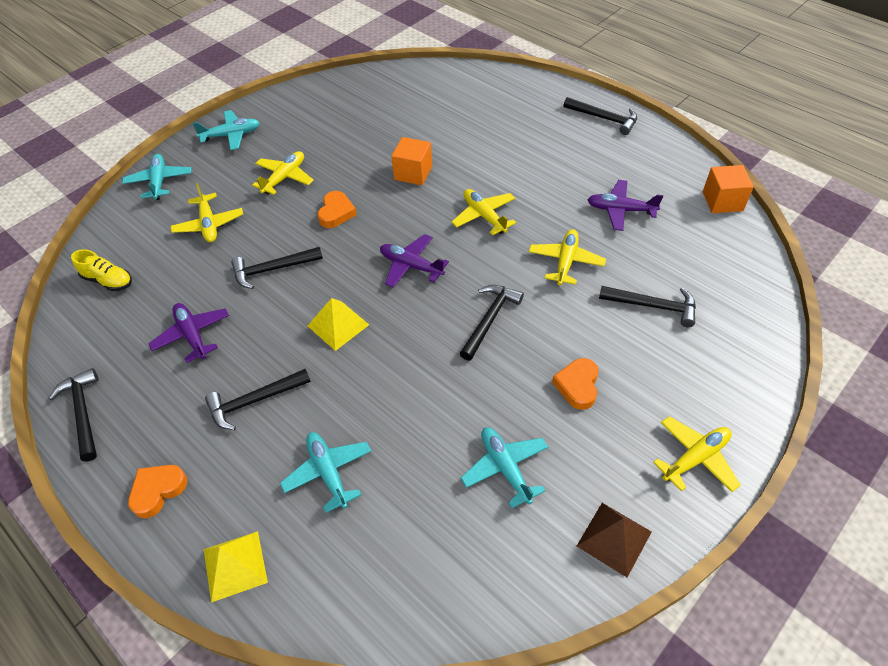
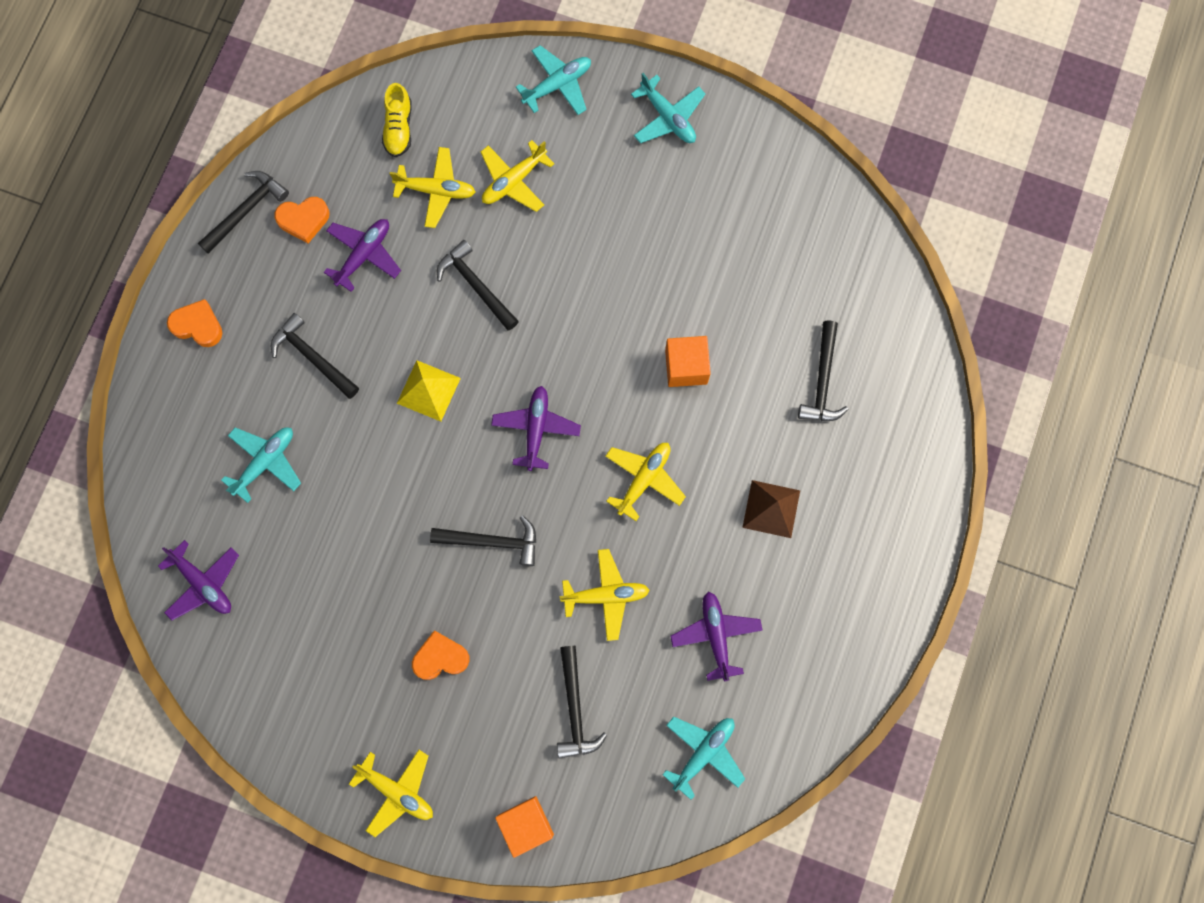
camera: 65 degrees right, 25 degrees up
(235, 565) = (158, 428): yellow pyramid -> none
(284, 178) = (619, 221): yellow plane -> yellow plane (436, 190)
(336, 213) = (585, 310): orange heart -> orange heart (303, 220)
(422, 573) = (203, 583): none -> purple plane
(505, 468) = (325, 618): turquoise plane -> turquoise plane (703, 753)
(604, 119) = (889, 568): black hammer -> black hammer (822, 381)
(614, 539) = (289, 735): brown pyramid -> brown pyramid (771, 509)
(722, 201) = (780, 755): orange cube -> orange cube (526, 824)

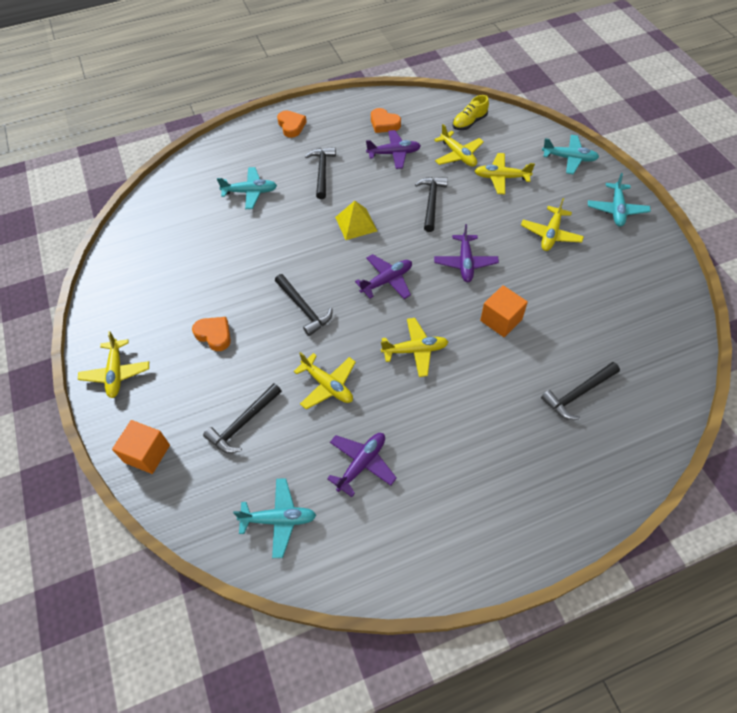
camera: 50 degrees right, 20 degrees down
(203, 583) = (164, 213): purple plane -> purple plane (465, 263)
(246, 210) = (364, 104): black hammer -> none
(634, 213) = (550, 234): none -> yellow plane
(771, 509) = (471, 430): brown pyramid -> none

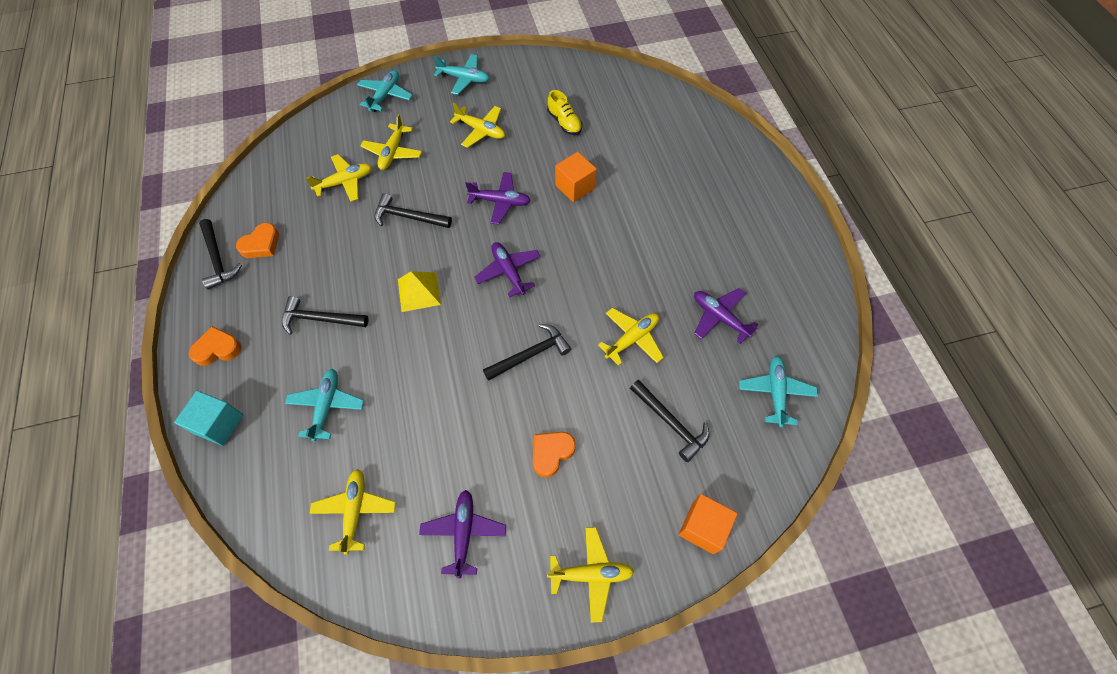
camera: 85 degrees left, 5 degrees up
(235, 142) = (219, 424): none -> turquoise cube
(394, 154) = (318, 241): purple plane -> purple plane (464, 533)
(415, 350) = (600, 259): yellow plane -> yellow plane (355, 511)
(469, 122) = (296, 164): yellow shoe -> yellow shoe (564, 123)
(577, 394) = (659, 151): black hammer -> black hammer (218, 259)

